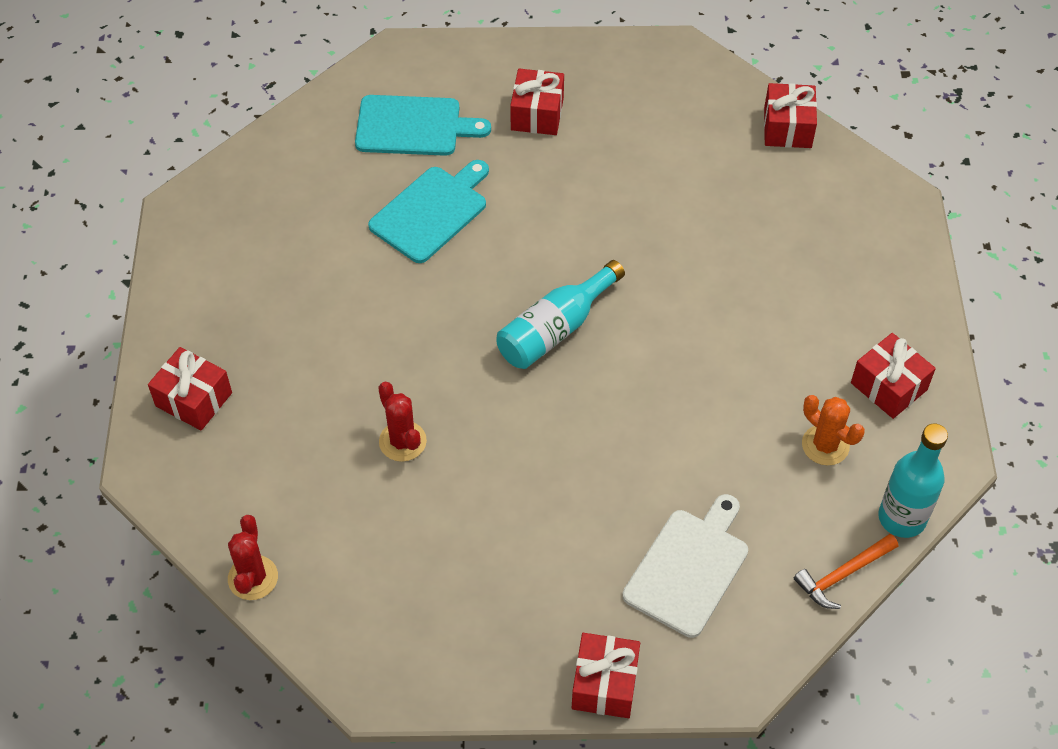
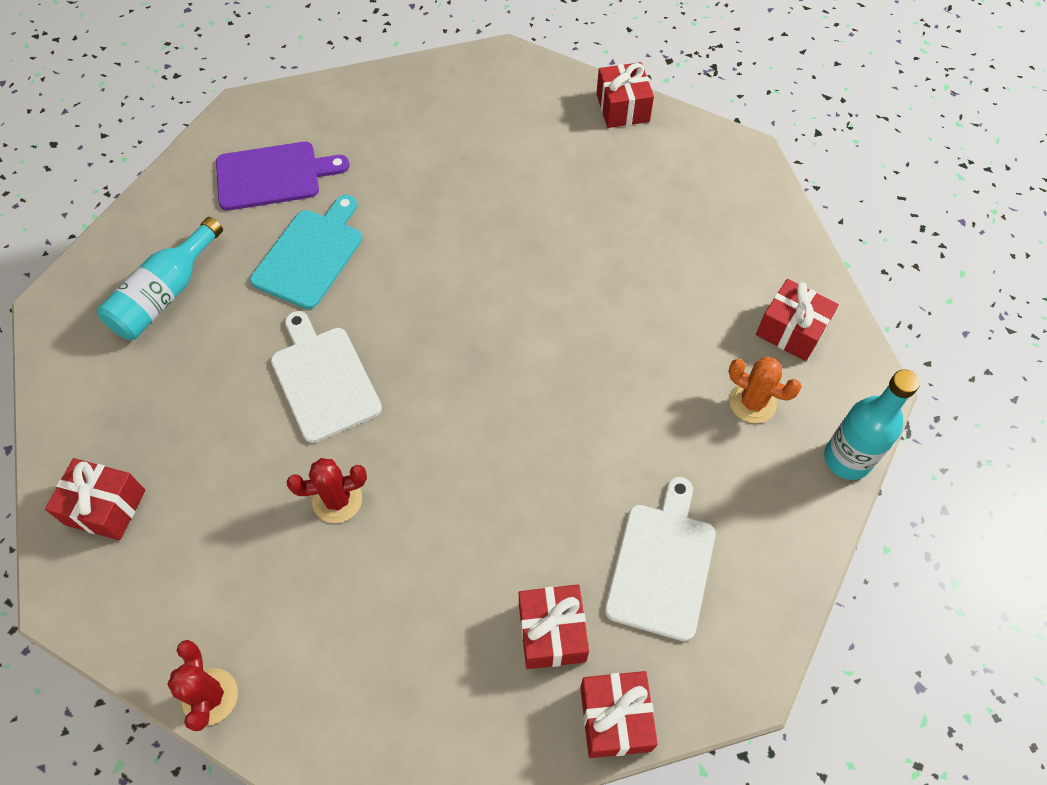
camera: 15 degrees left, 5 degrees up
(402, 441) = (337, 500): red cactus -> red cactus turned 60 degrees counterclockwise
(413, 126) = (273, 176): turquoise cutting board -> purple cutting board
(416, 331) = (324, 379): none -> white cutting board
(537, 114) = (389, 140): red gift -> red gift (552, 632)
(555, 329) = (462, 346): turquoise bottle -> turquoise bottle (165, 294)
(842, 575) = (811, 533): orange hammer -> none

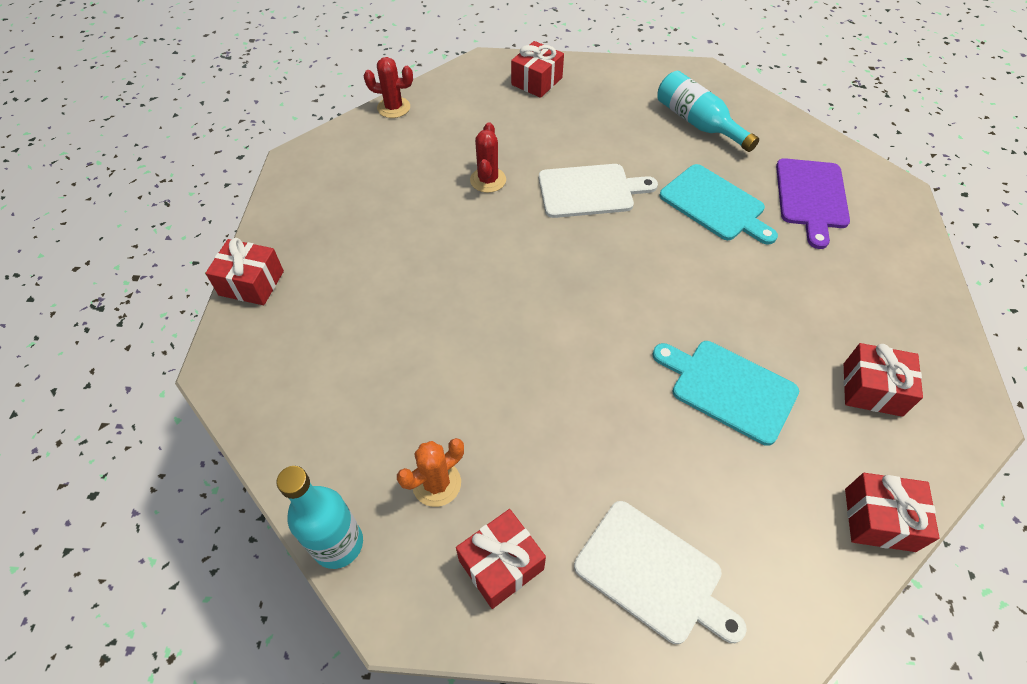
camera: 110 degrees right, 5 degrees down
(548, 209) = (729, 388): none -> turquoise cutting board
(552, 632) = (328, 267): red gift -> red gift (872, 389)
(662, 564) = (333, 350): white cutting board -> white cutting board (653, 574)

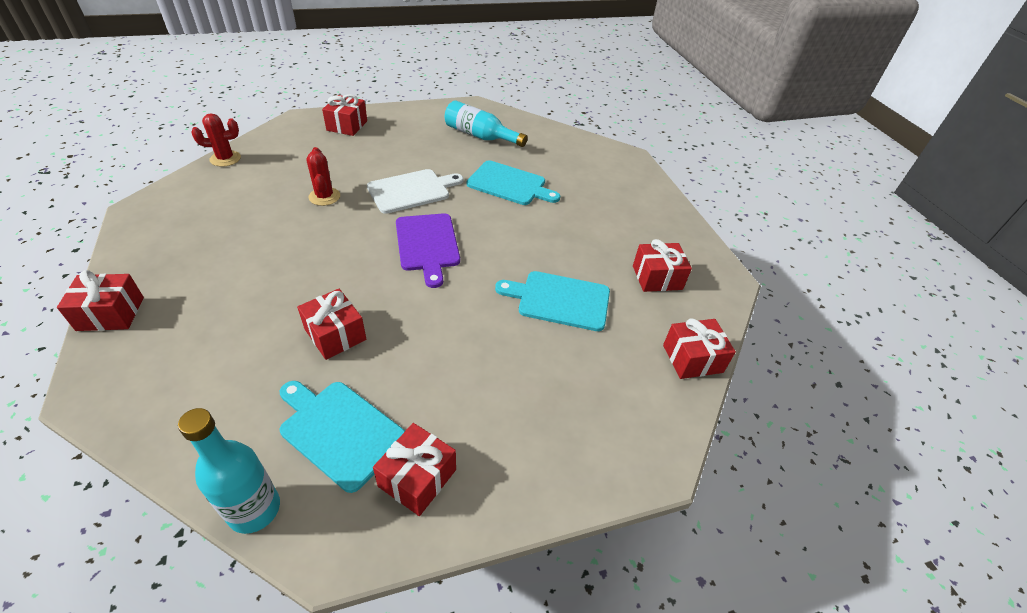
camera: 25 degrees left, 10 degrees down
(436, 483) = (340, 431): orange cactus -> turquoise cutting board
(458, 365) = (335, 334): none -> red gift
(653, 574) = (546, 445): white cutting board -> none
(811, 197) = (574, 169): purple cutting board -> purple cutting board (427, 245)

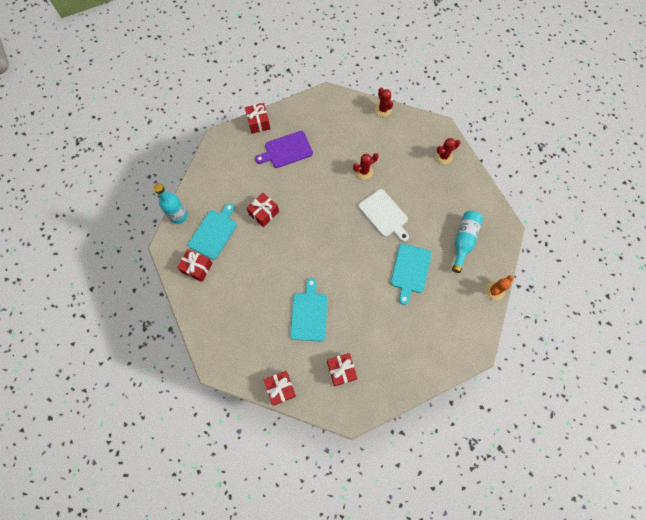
camera: 85 degrees right, 25 degrees up
(347, 125) = (443, 156): red gift -> red cactus
(427, 245) = (337, 236): purple cutting board -> purple cutting board (286, 150)
(553, 129) = (494, 290): none -> orange cactus

